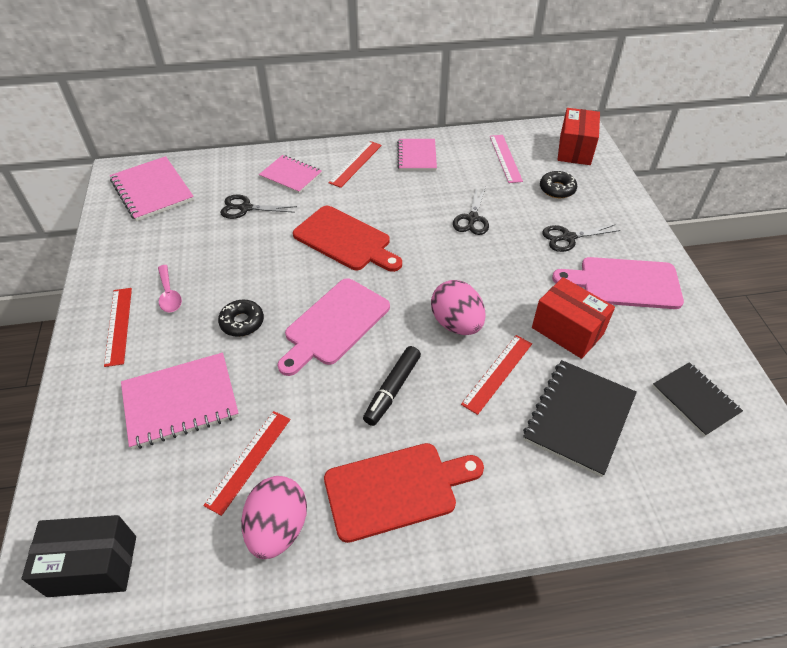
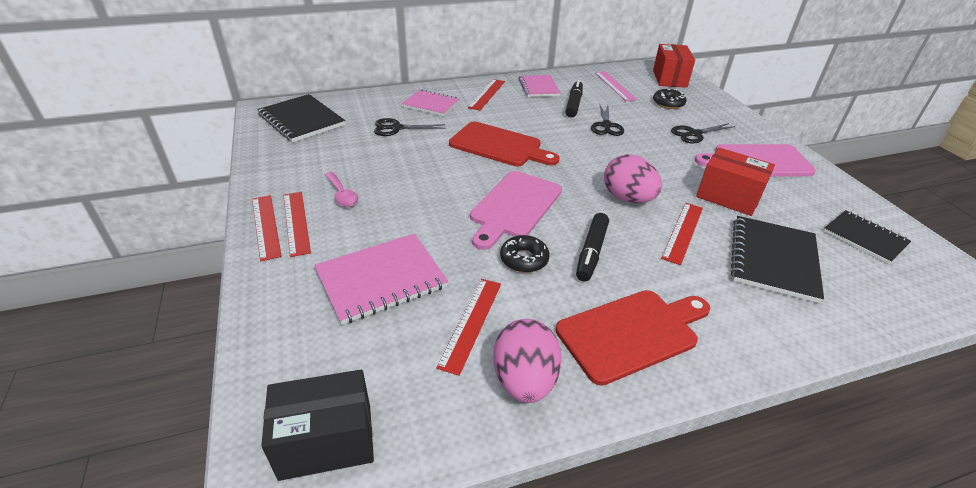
camera: 10 degrees left, 10 degrees down
(90, 328) = (266, 226): none -> red ruler
(152, 190) = (301, 120): pink notebook -> black notebook
(242, 322) = (423, 211): black donut -> black donut (524, 259)
(447, 184) = (574, 104): none -> black marker

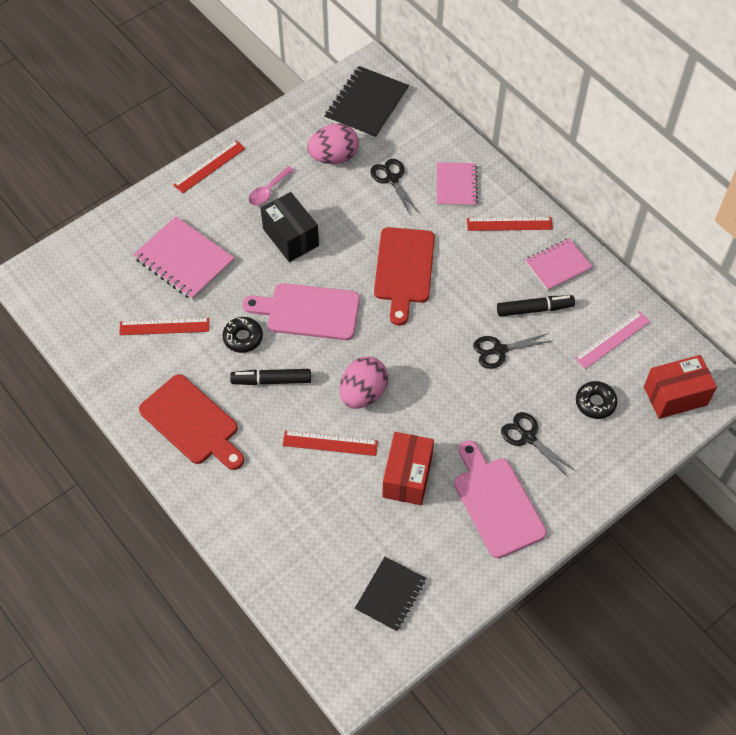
camera: 70 degrees right, 20 degrees up
(296, 222) = (222, 181): red ruler -> none
(326, 441) = (55, 291): black box -> black box (291, 237)
(524, 380) = (128, 370): pink egg -> pink egg (334, 157)
(773, 259) = (321, 515): black notebook -> none

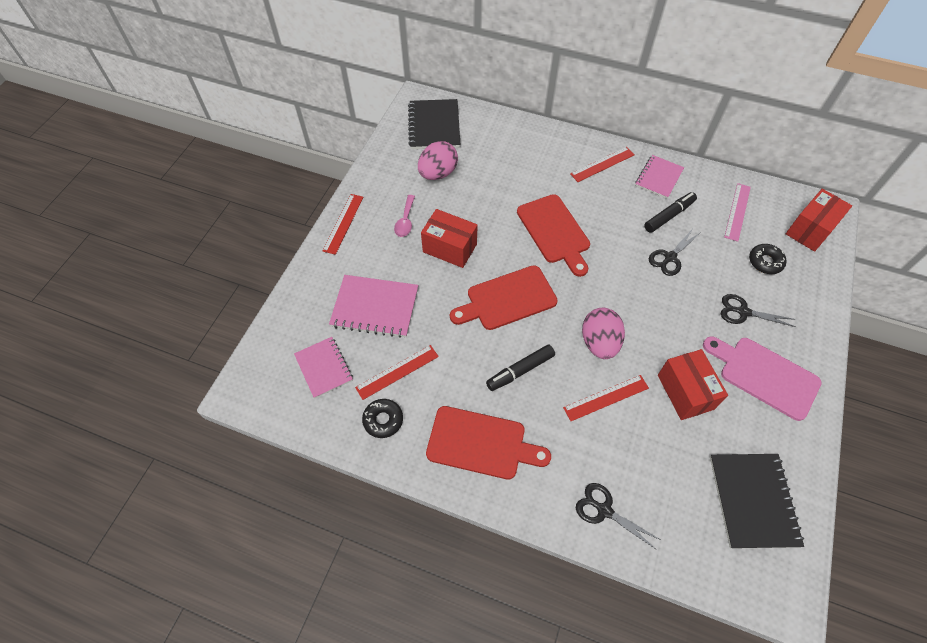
camera: 30 degrees left, 0 degrees up
(243, 338) = (470, 347): black donut -> black donut (383, 420)
(291, 237) = (449, 248): black box -> red box
(308, 311) = (507, 299): pink cutting board -> red cutting board
(390, 595) = (753, 500): black notebook -> black notebook, size x1.51
(392, 179) = (494, 170): black scissors -> black scissors (604, 510)
(456, 185) = (544, 154): pink notebook -> pink notebook (324, 368)

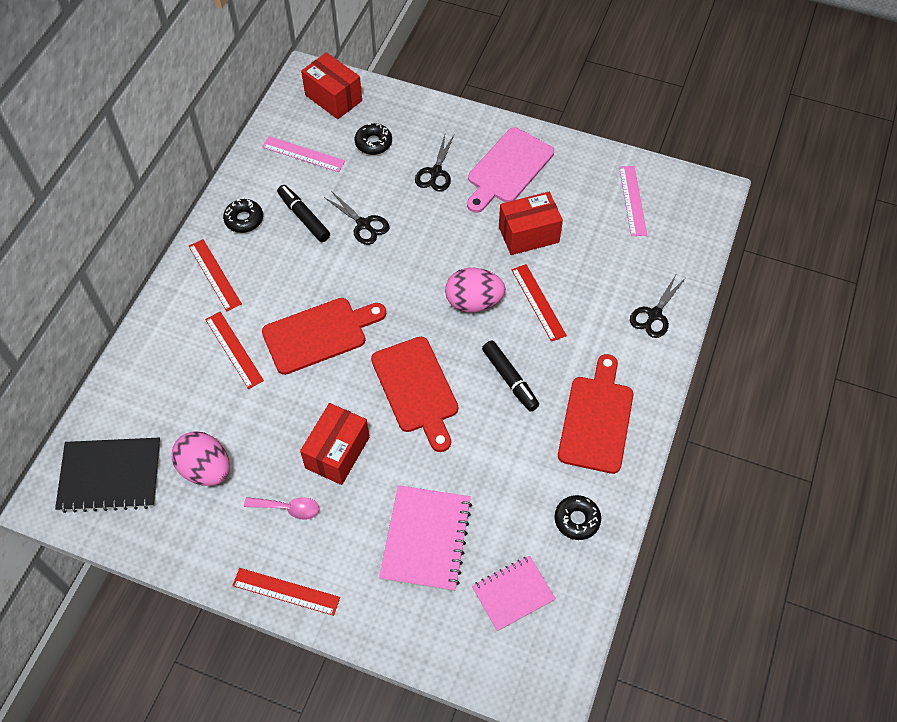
camera: 90 degrees left, 0 degrees up
(397, 372) = (516, 507): red ruler -> red ruler (234, 349)
(658, 178) = (244, 219): pink notebook -> black donut
(753, 500) = (632, 200): black notebook -> pink ruler

